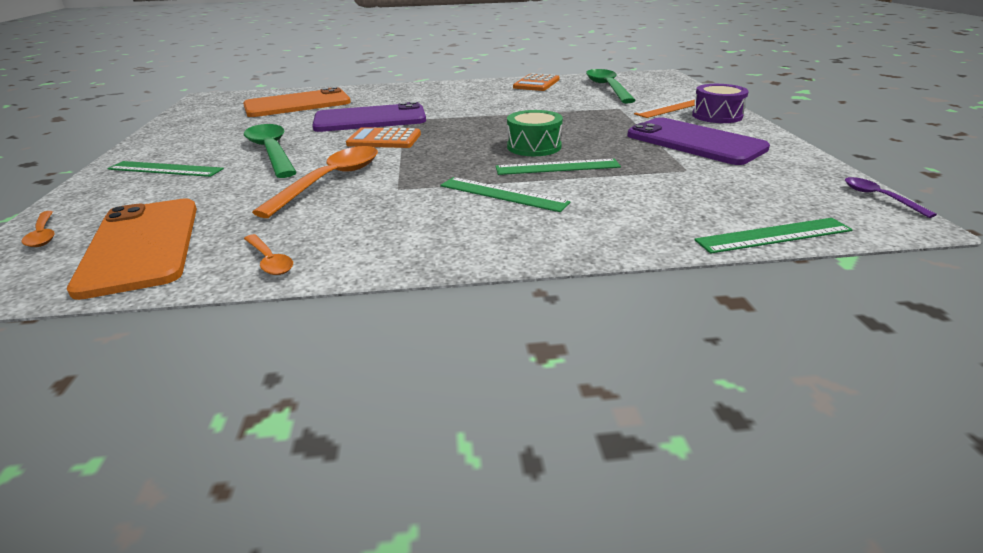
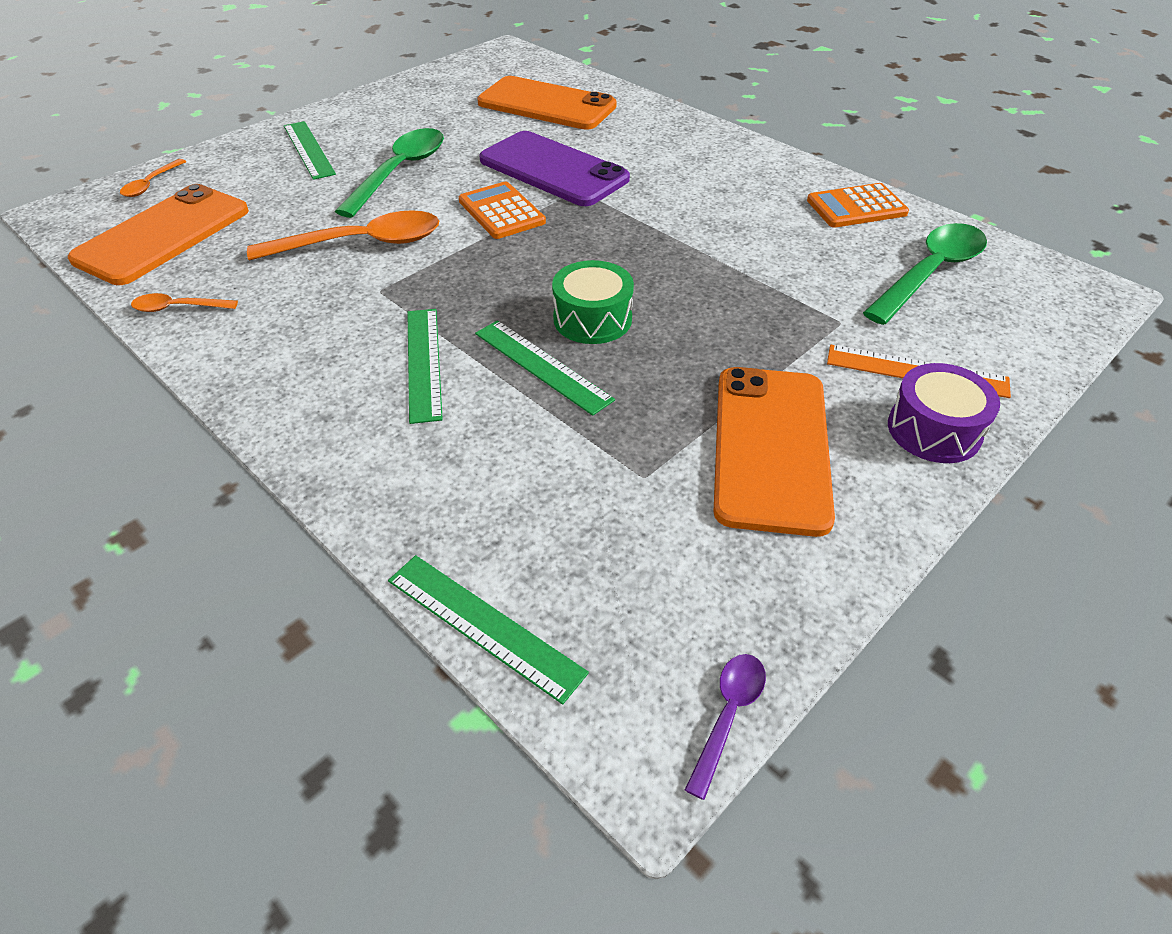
camera: 50 degrees right, 15 degrees up
(269, 261) = (178, 308): orange spoon -> orange spoon turned 75 degrees clockwise
(694, 142) = (771, 447): purple phone -> orange phone

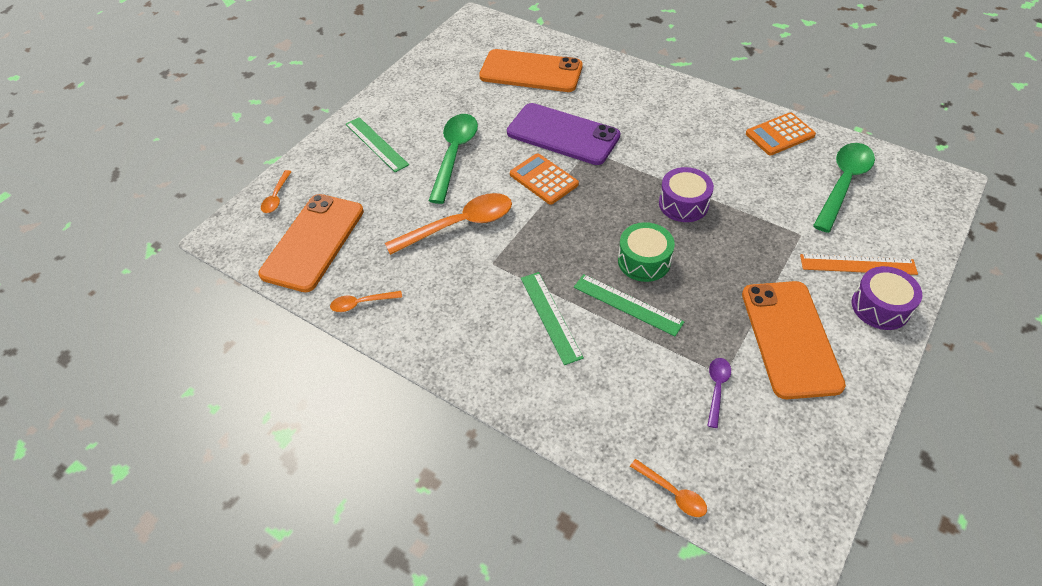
camera: 10 degrees left, 5 degrees up
(484, 625) = (673, 493): green ruler -> orange spoon
(682, 263) = (683, 204): none -> purple drum
(728, 715) = (827, 517): purple spoon -> purple spoon (717, 388)

